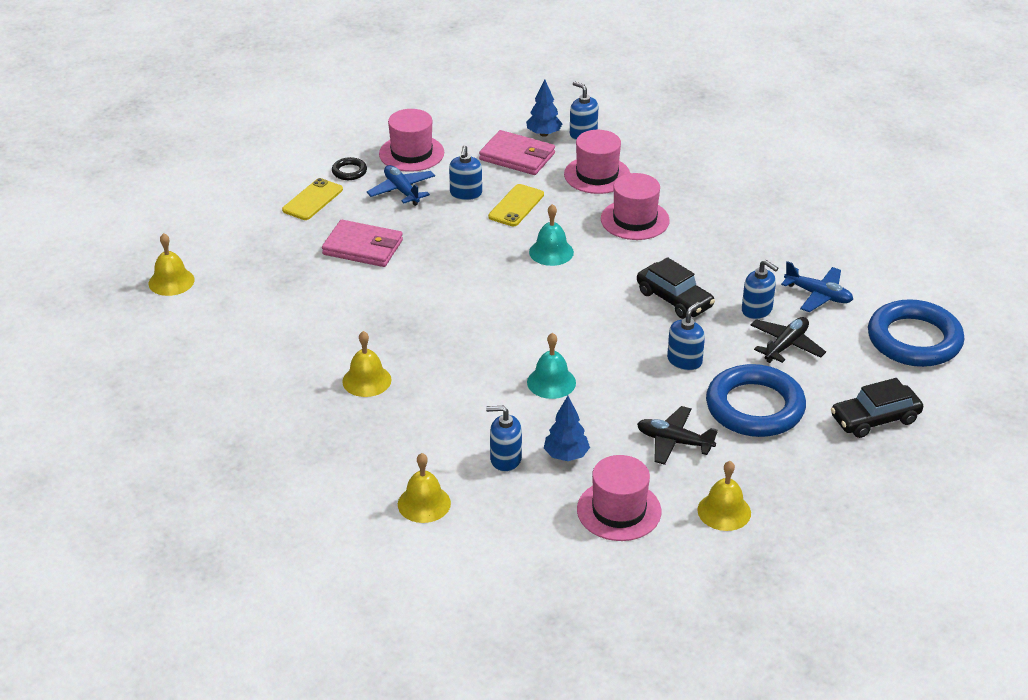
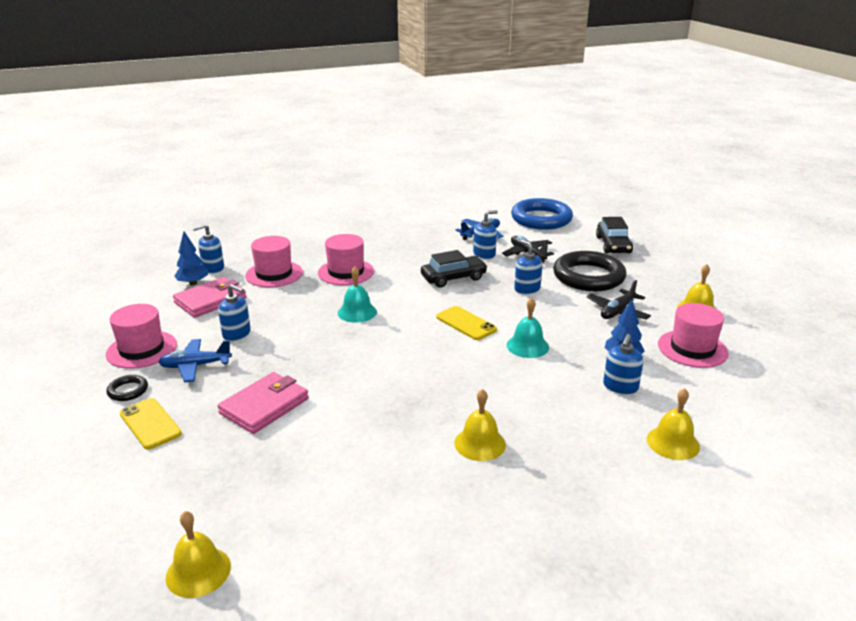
camera: 70 degrees left, 10 degrees down
(516, 206) = (279, 314): yellow phone -> yellow phone (466, 323)
(755, 407) = (588, 277): blue ring -> black ring

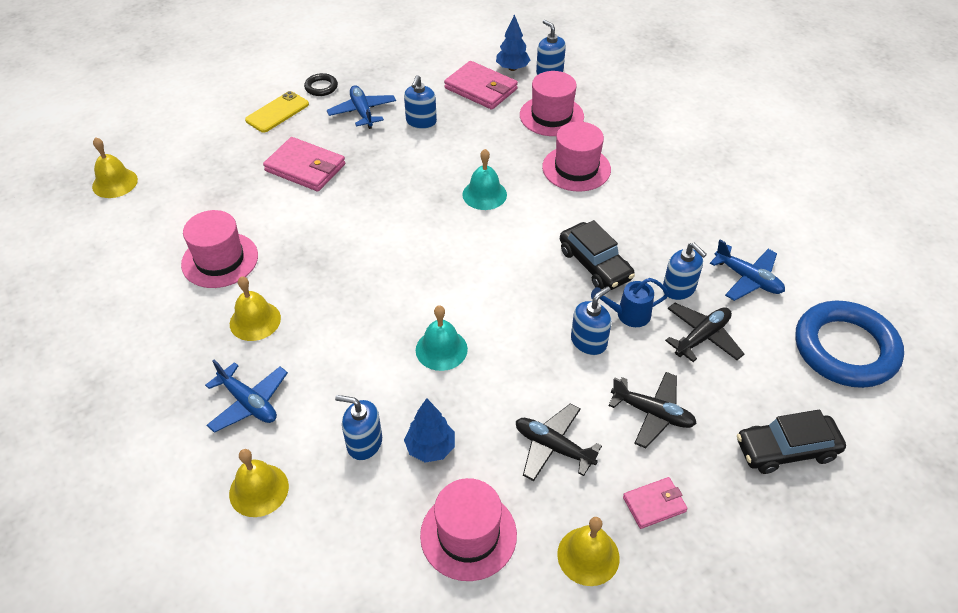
camera: 80 degrees right, 20 degrees up
(142, 349) = (384, 75): pink hat -> pink hat (220, 260)
(466, 323) = (481, 288): yellow phone -> none
(504, 273) = (628, 315): none -> blue watering can
(581, 448) = (248, 403): none -> blue plane
(588, 277) = (652, 413): black ring -> black plane
(656, 285) = (654, 504): none -> pink wallet

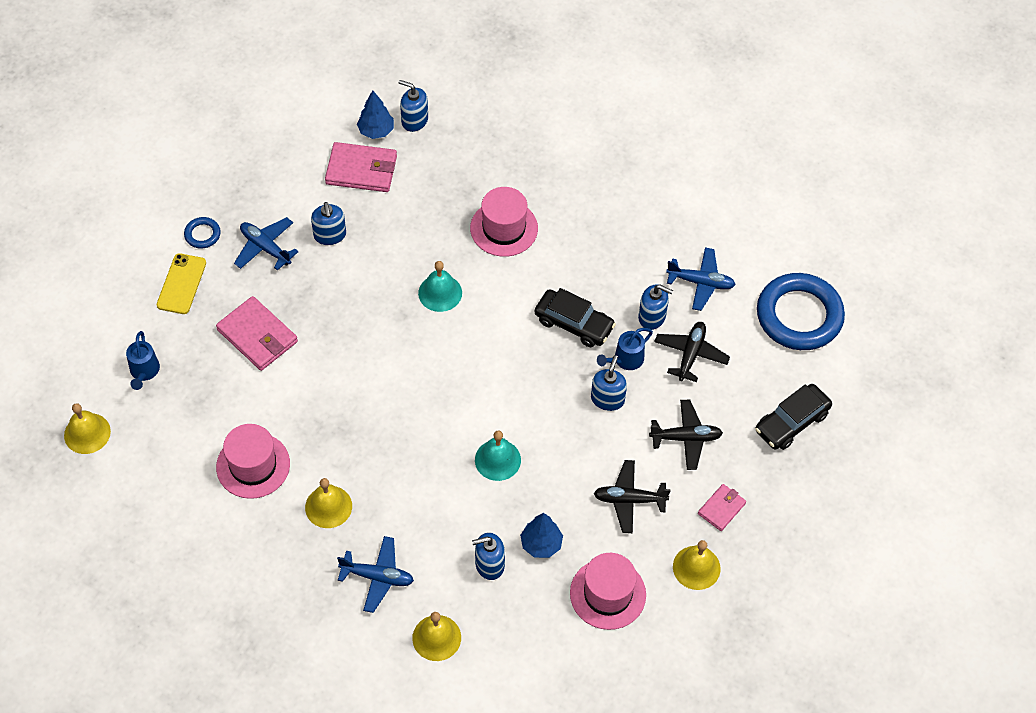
camera: 30 degrees left, 10 degrees up
(196, 159) = (144, 372): none -> blue watering can
(305, 168) = (257, 336): pink wallet -> pink wallet turned 45 degrees clockwise
(321, 87) = (202, 234): black ring -> blue ring
(551, 116) = (447, 176): pink hat -> none

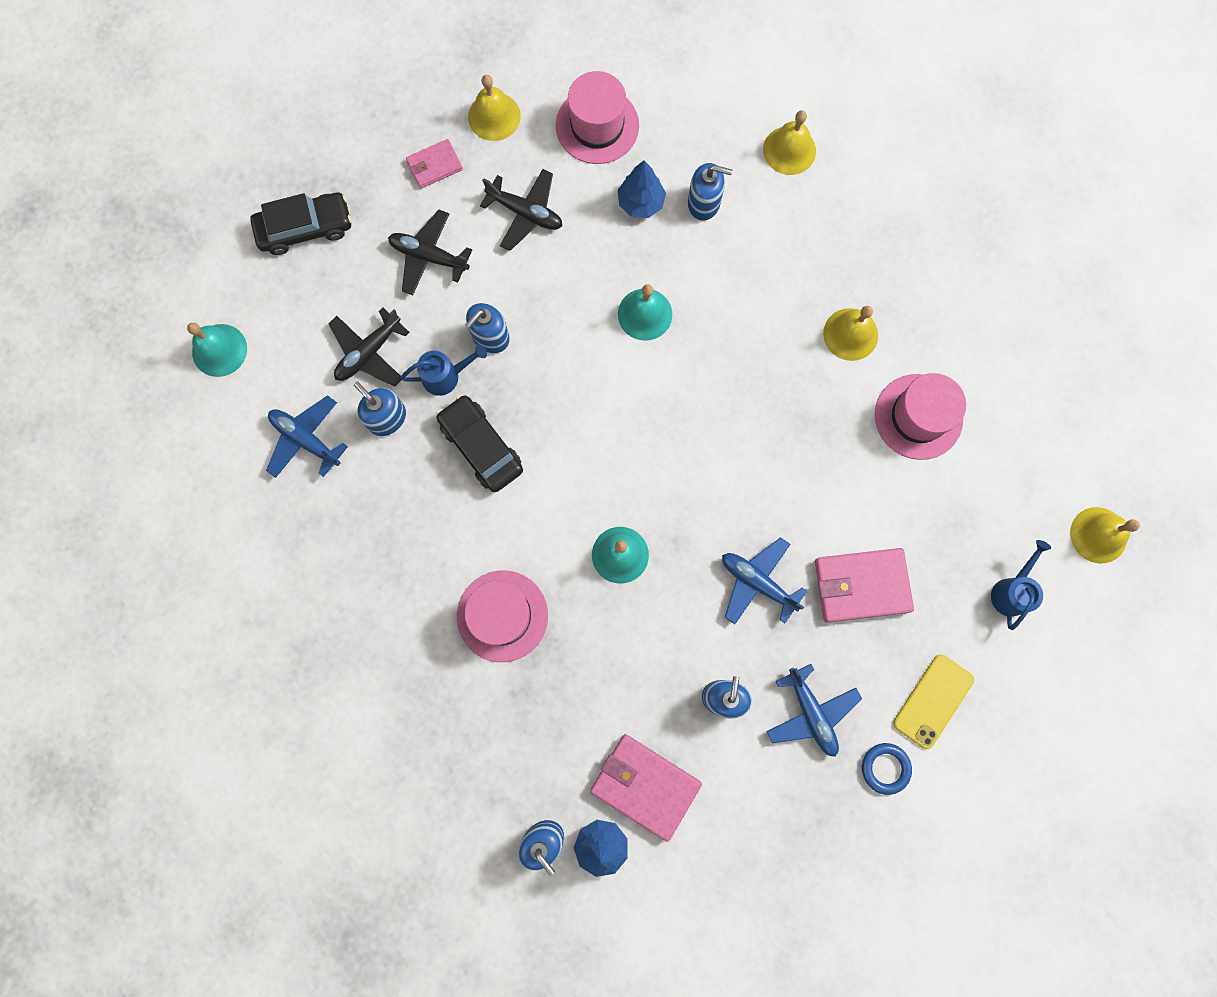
camera: 155 degrees left, 20 degrees up
(257, 336) = (861, 585): pink wallet -> pink wallet turned 75 degrees counterclockwise
(377, 577) = (826, 235): blue plane -> blue plane (757, 582)
(799, 316) = (219, 350): blue ring -> turquoise bell

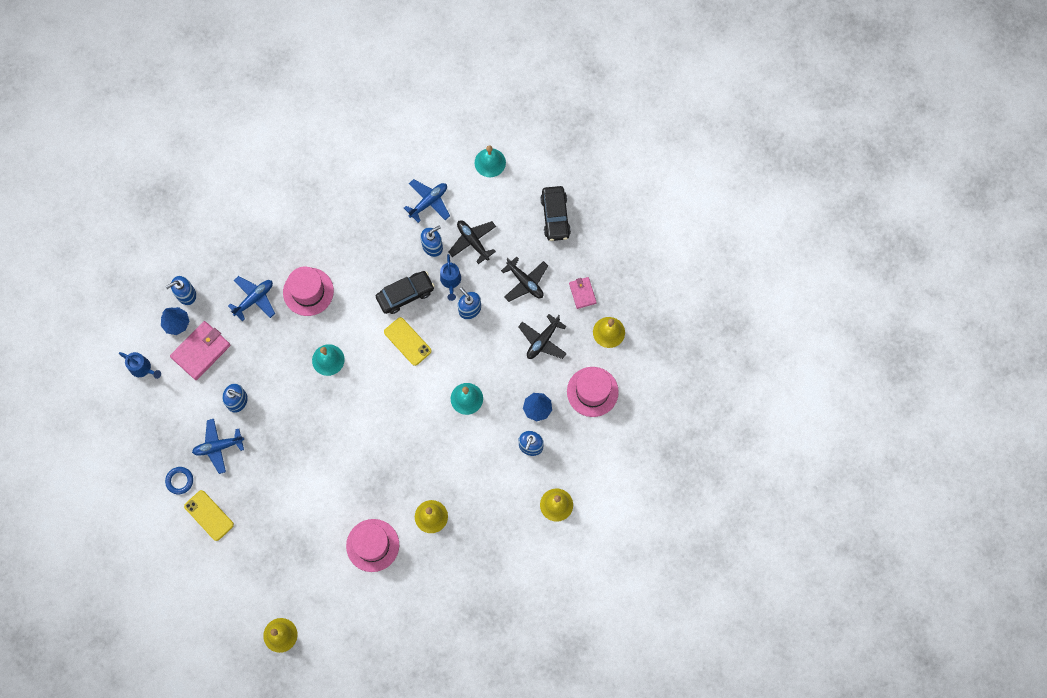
camera: 100 degrees right, 5 degrees down
(429, 256) = (525, 282): black plane -> black plane turned 105 degrees clockwise
(564, 427) = (407, 341): none -> yellow phone
(757, 582) = (296, 432): blue plane -> blue plane (254, 299)
(861, 585) = (281, 490): pink wallet -> none
(1012, 590) = (259, 575): blue watering can -> blue watering can (143, 369)

